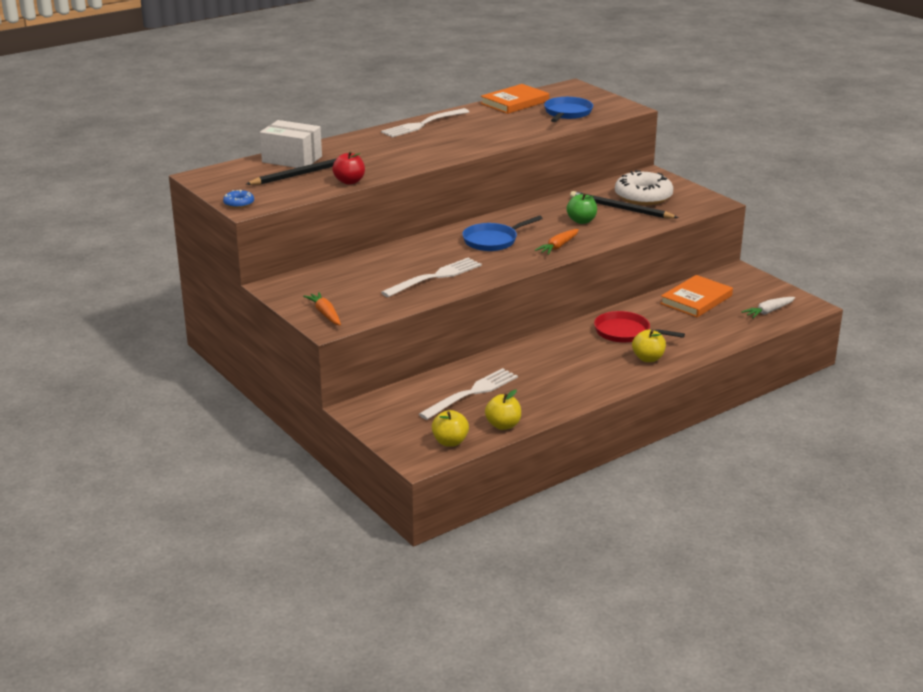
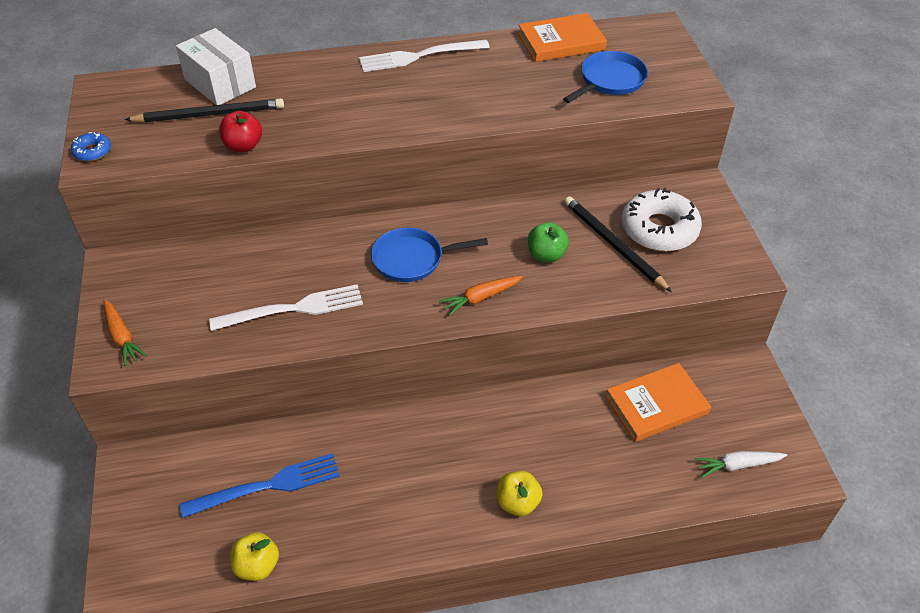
camera: 25 degrees right, 20 degrees up
(325, 314) = (122, 337): orange carrot -> orange carrot turned 150 degrees clockwise
(450, 442) = (177, 572): yellow apple -> none
(471, 393) = (267, 486): white fork -> blue fork
(625, 332) = (525, 438): red pan -> none

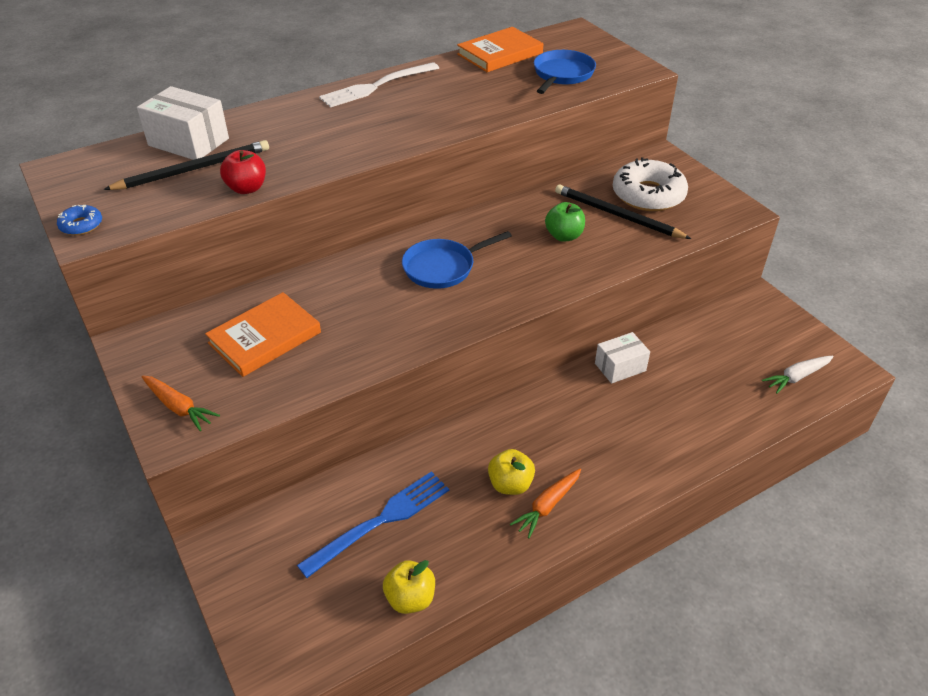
camera: 20 degrees left, 5 degrees down
(293, 309) = (350, 337): white fork -> none
(480, 298) = (526, 284): orange carrot -> orange carrot (547, 506)
(517, 503) = (630, 463): yellow apple -> yellow apple (510, 484)
(562, 401) = (620, 367): none -> white box
(656, 405) = (702, 348): orange book -> orange book (265, 338)

